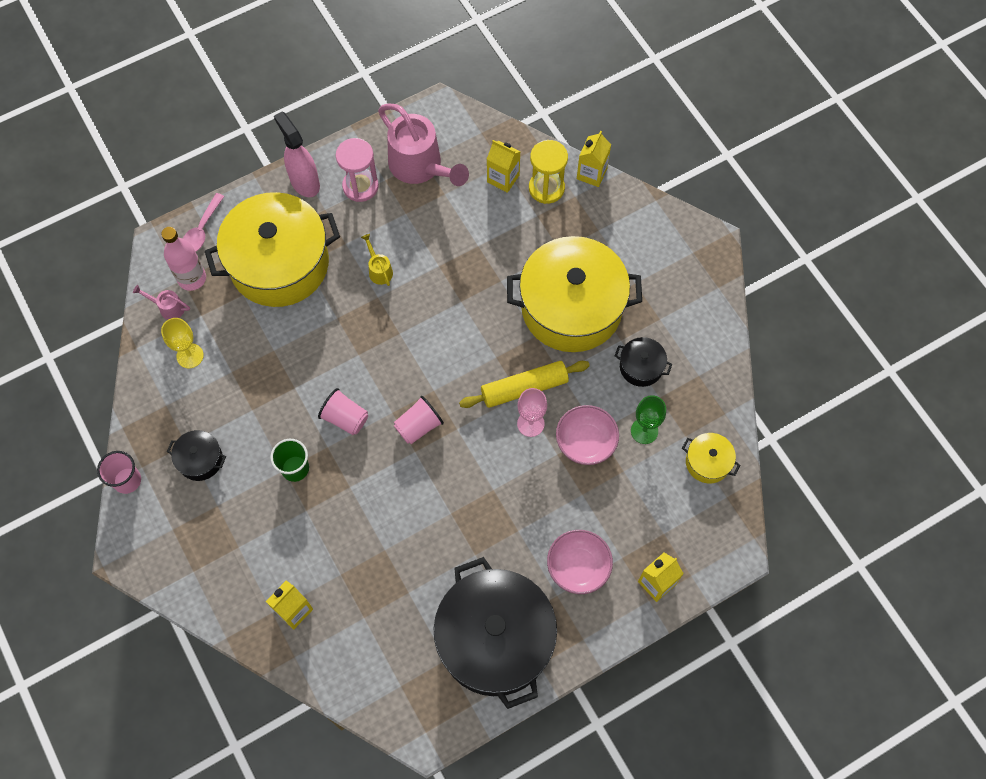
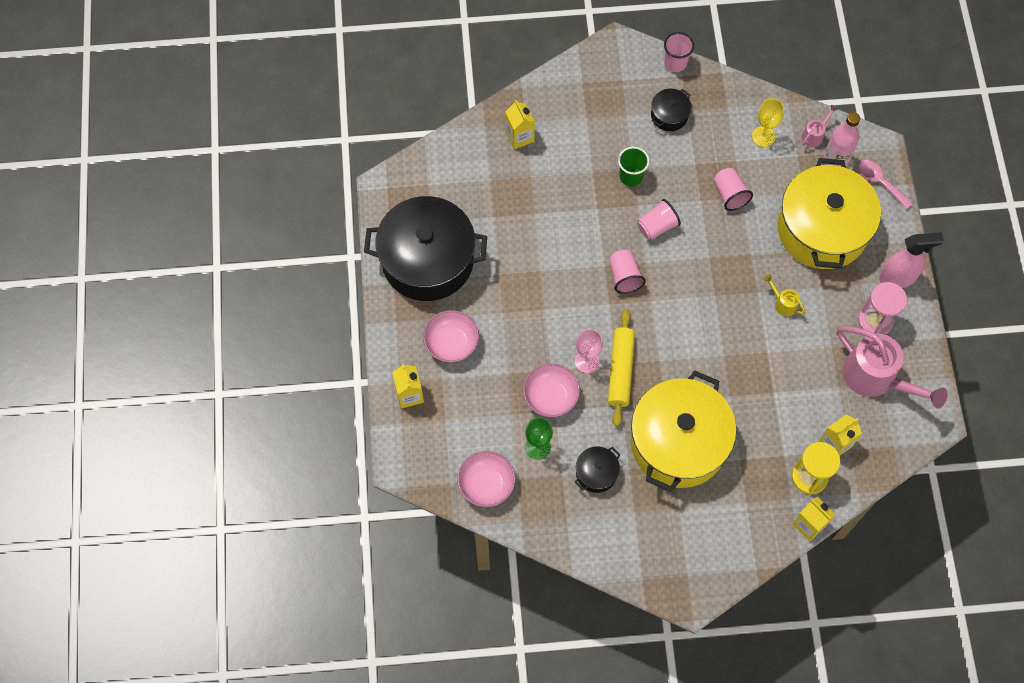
camera: 115 degrees right, 0 degrees up
(275, 362) = (730, 194): none -> pink cup
(379, 270) = (783, 303): yellow watering can -> yellow watering can turned 135 degrees counterclockwise
(420, 167) = (876, 378): pink watering can -> pink watering can turned 120 degrees counterclockwise
(707, 462) = (486, 484): yellow pot -> pink bowl

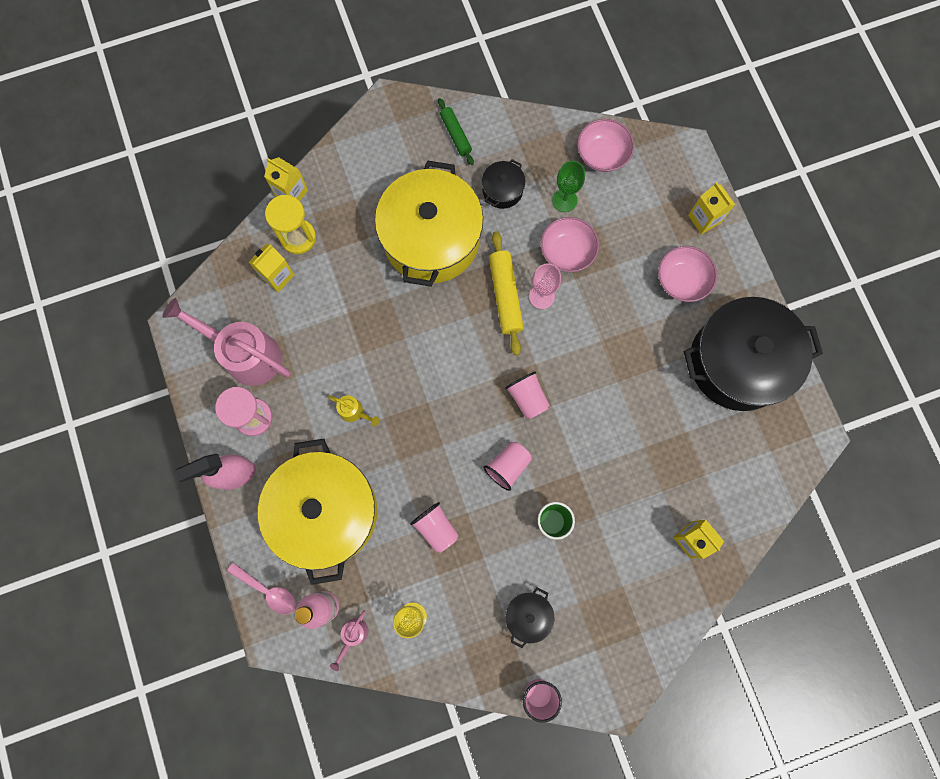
camera: 165 degrees right, 10 degrees up
(628, 544) = (456, 134): none -> green rolling pin

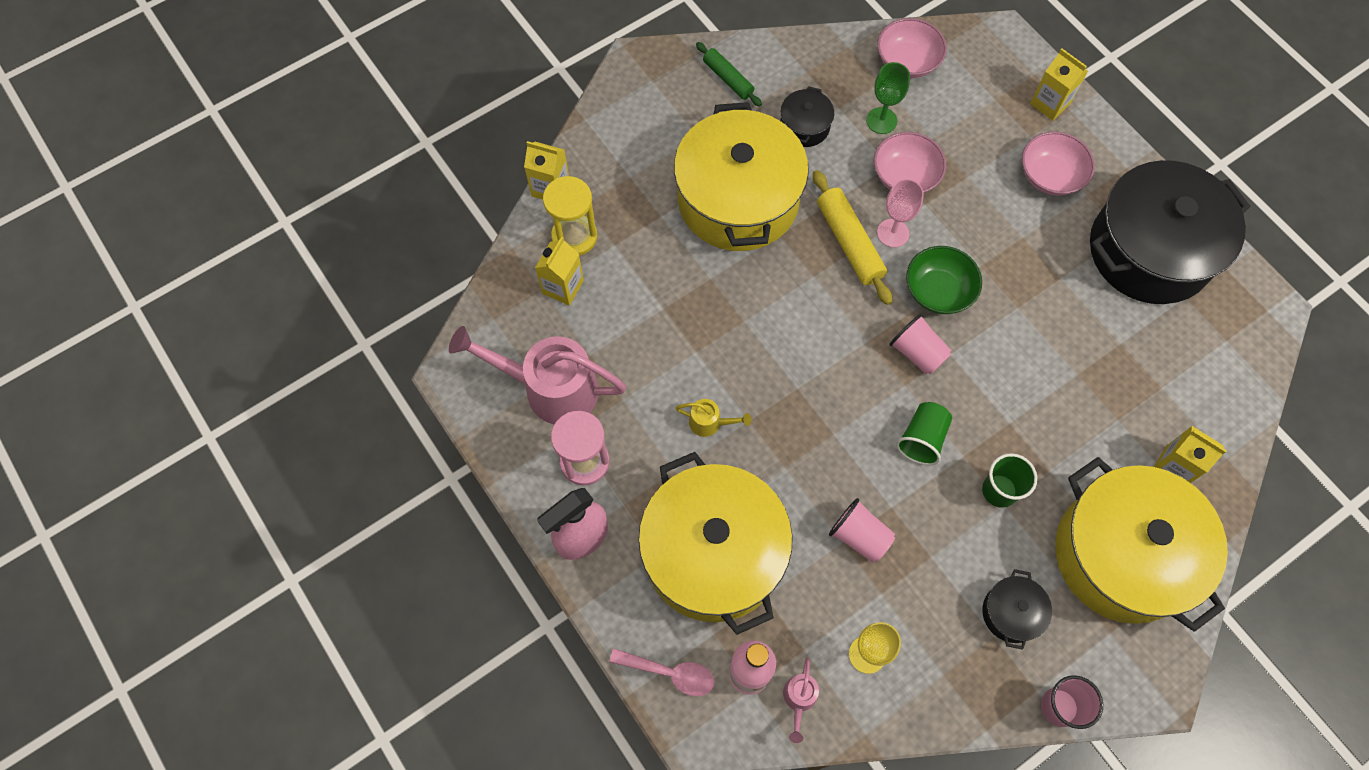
camera: 15 degrees left, 10 degrees down
(508, 466) = (922, 439): pink cup -> green cup
(560, 353) = (938, 291): none -> green bowl
(626, 595) = (1122, 555): none -> yellow pot

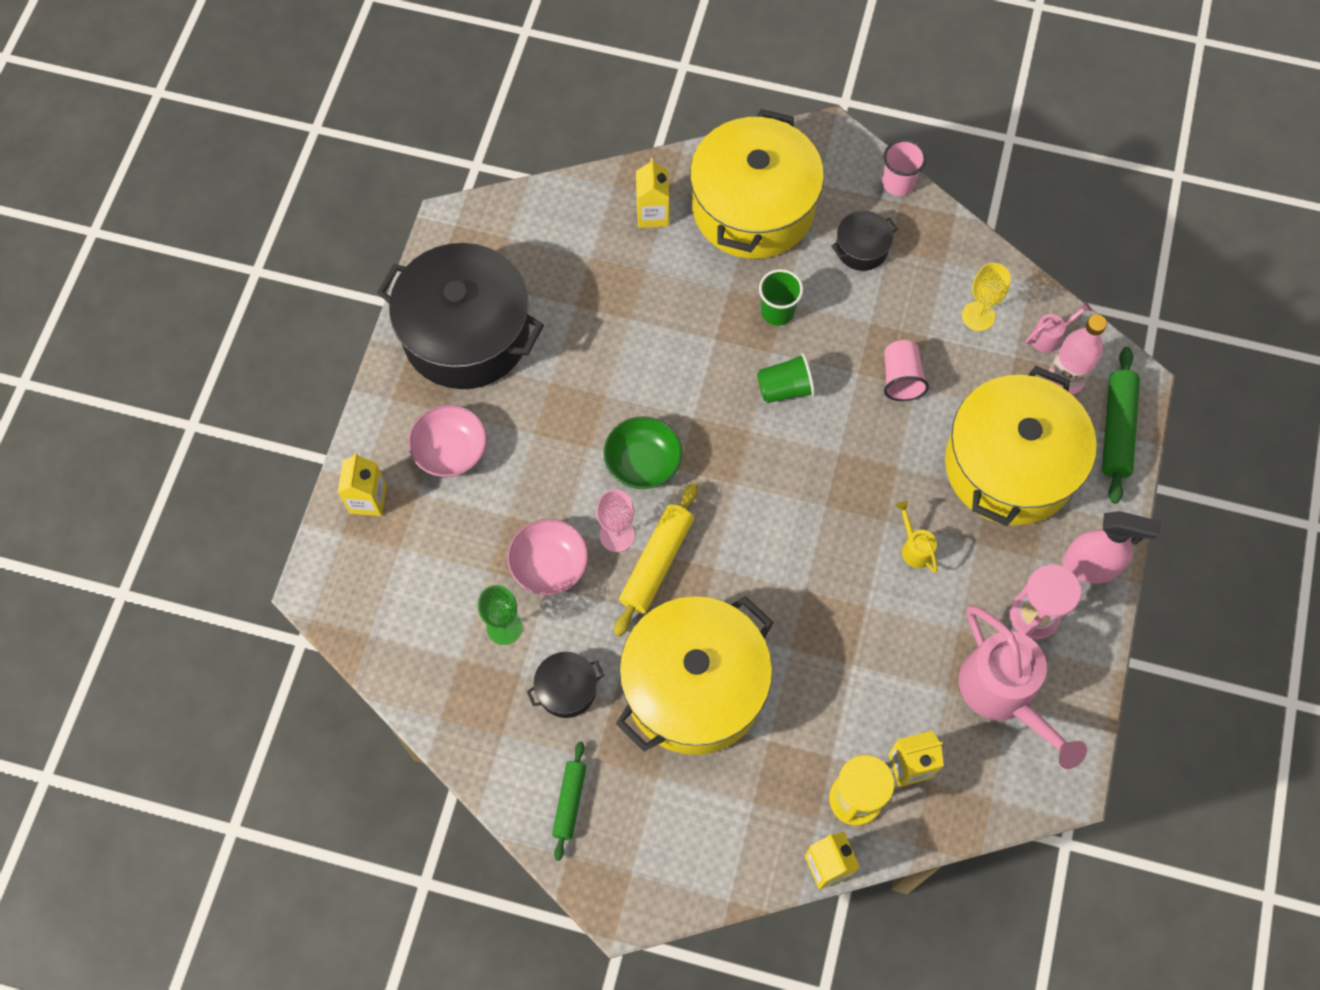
camera: 130 degrees left, 0 degrees up
(670, 673) = (1116, 429): pink spoon -> green rolling pin
(907, 62) = (416, 652): pink bowl -> none
(917, 353) = (714, 440): pink cup -> none

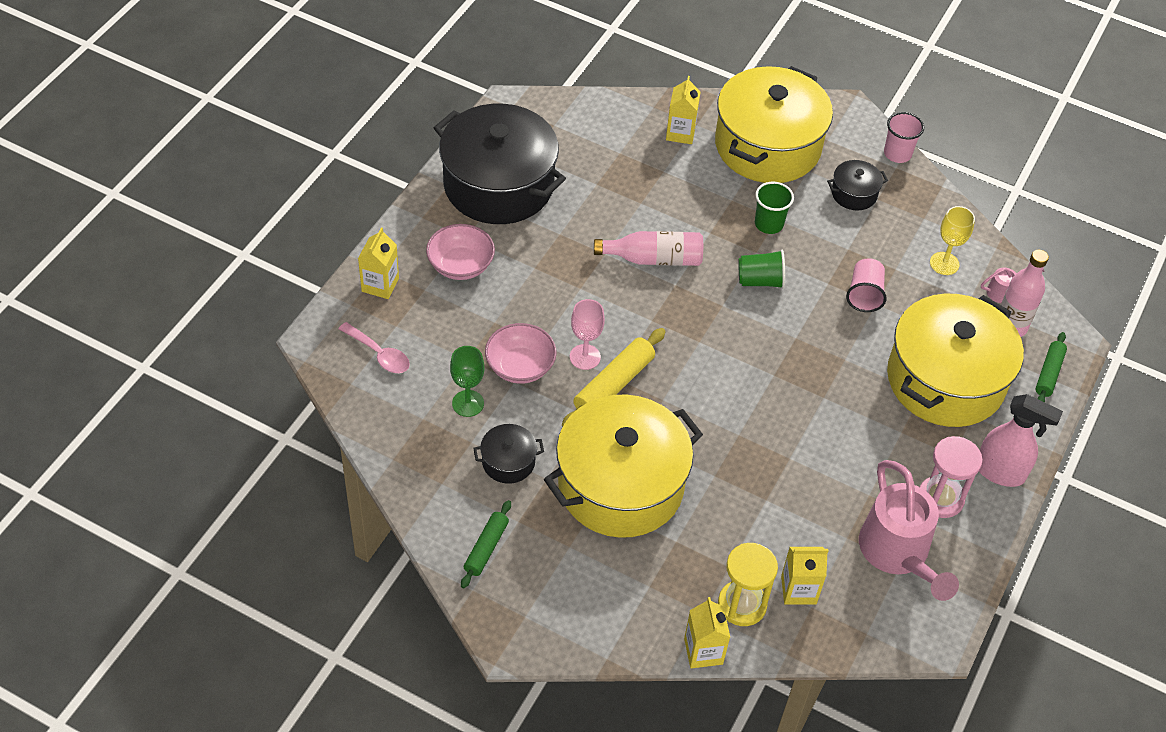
camera: 10 degrees right, 15 degrees down
(390, 589) = (379, 354): none -> pink spoon
(643, 463) = (622, 309): green bowl -> none
(662, 389) = (654, 259): none -> pink bottle
(915, 547) = (845, 423): yellow watering can -> none
(1116, 429) = (1048, 373): green rolling pin -> green rolling pin, size x0.64

